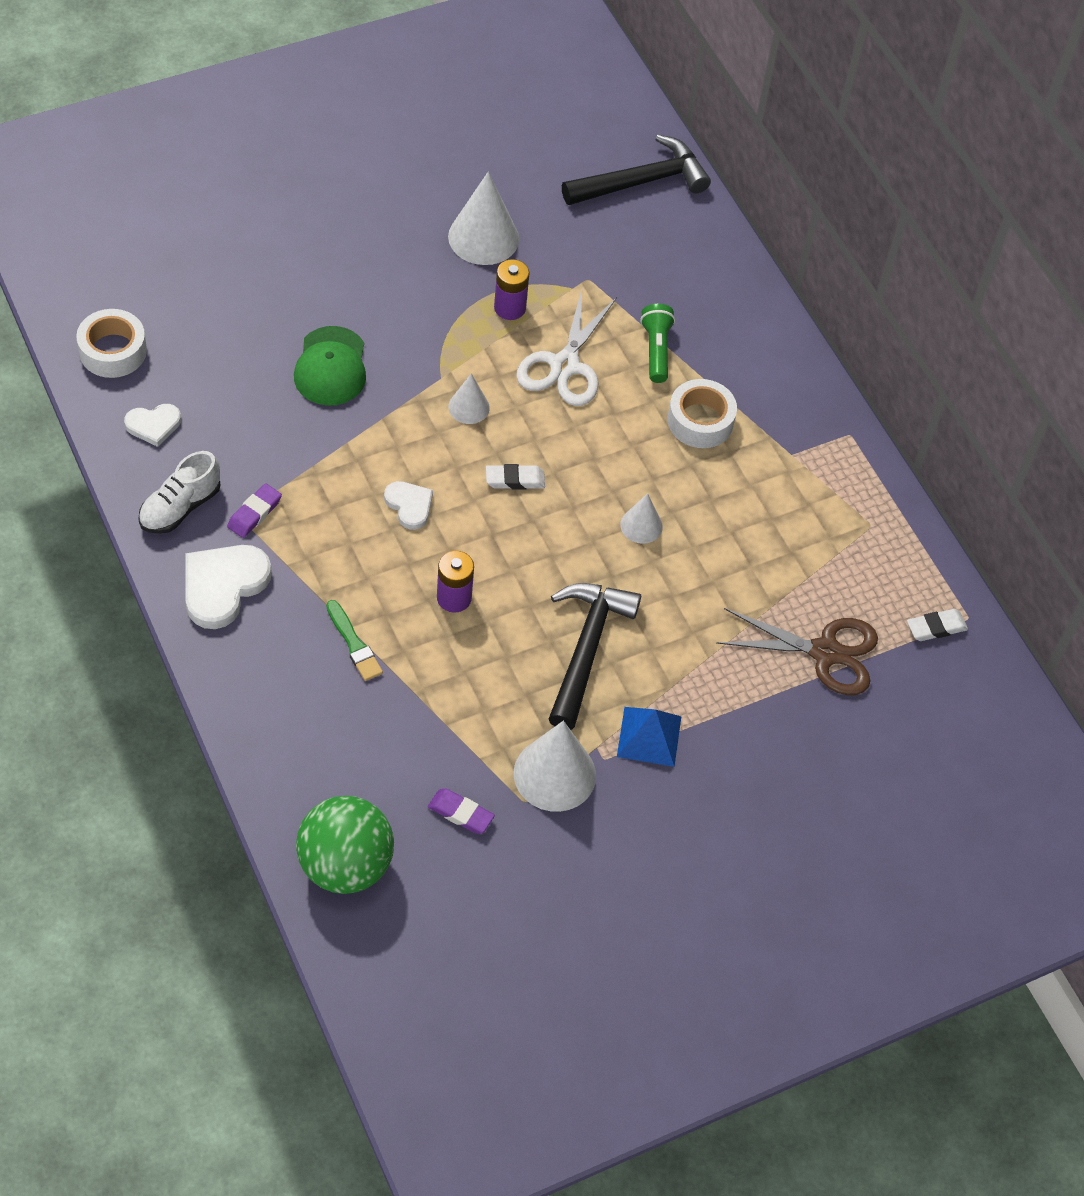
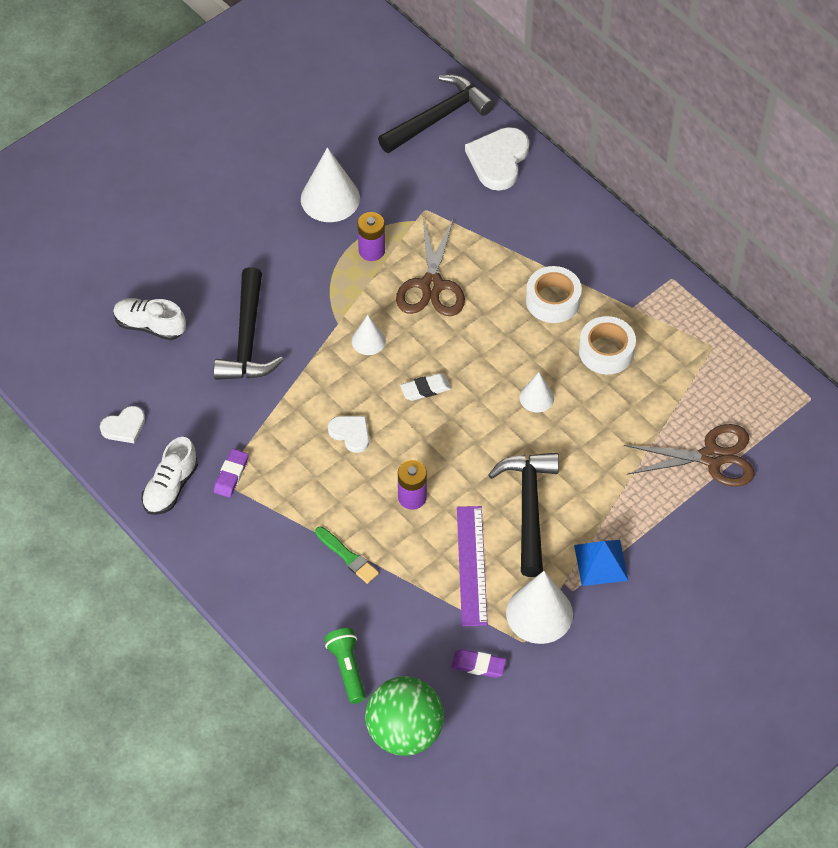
camera: 10 degrees left, 0 degrees up
(113, 351) = (68, 375): white tape -> white tape (606, 351)
(223, 586) = (228, 540): white heart -> white heart (498, 160)
(225, 322) = (150, 326): none -> white shoe
(331, 367) = (247, 339): green cap -> black hammer
(495, 695) = (472, 565): none -> purple ruler
(564, 366) = (431, 286): white scissors -> brown scissors
(656, 350) = (498, 253): green flashlight -> green flashlight (347, 669)
(936, 628) = (789, 413): white eraser -> none

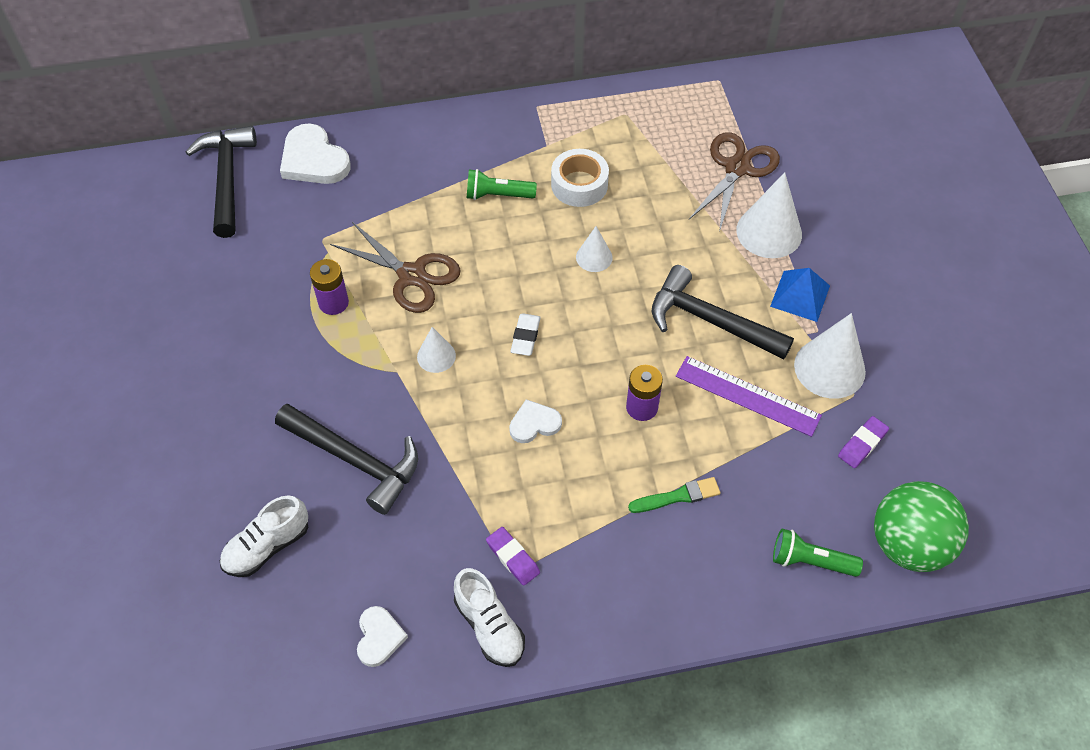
camera: 60 degrees left, 0 degrees up
(330, 198) = (244, 307): white cone -> white cone (769, 232)
(553, 300) = (498, 195): white tape -> green flashlight

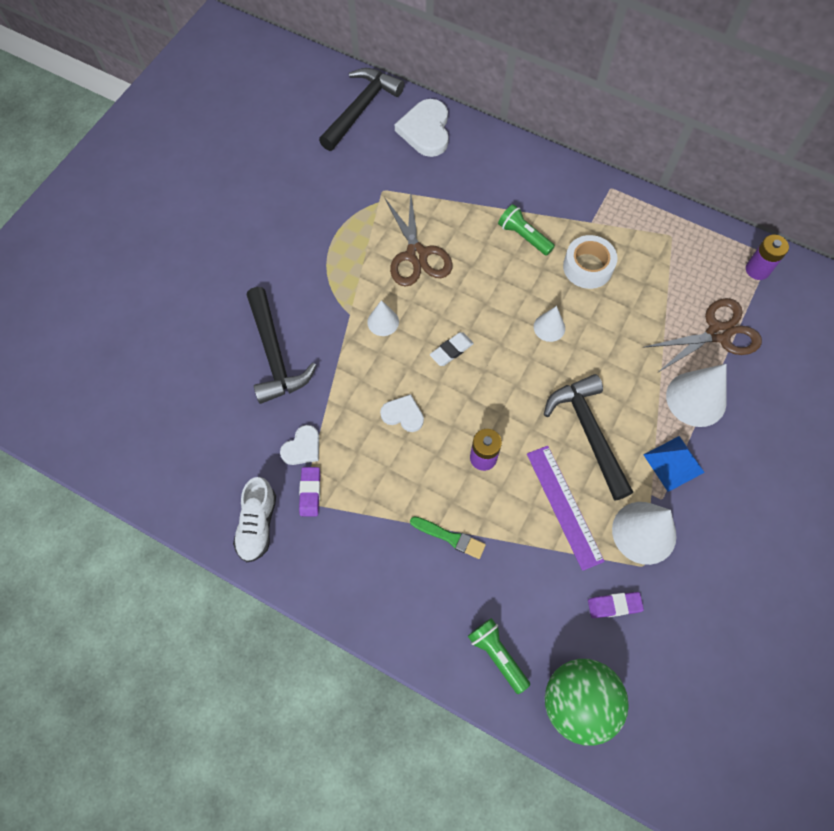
camera: 40 degrees right, 10 degrees up
(267, 546) = (180, 370): white shoe -> none
(333, 303) = (352, 239): purple battery -> purple battery (757, 269)
(379, 637) = (191, 478): white heart -> white heart (302, 447)

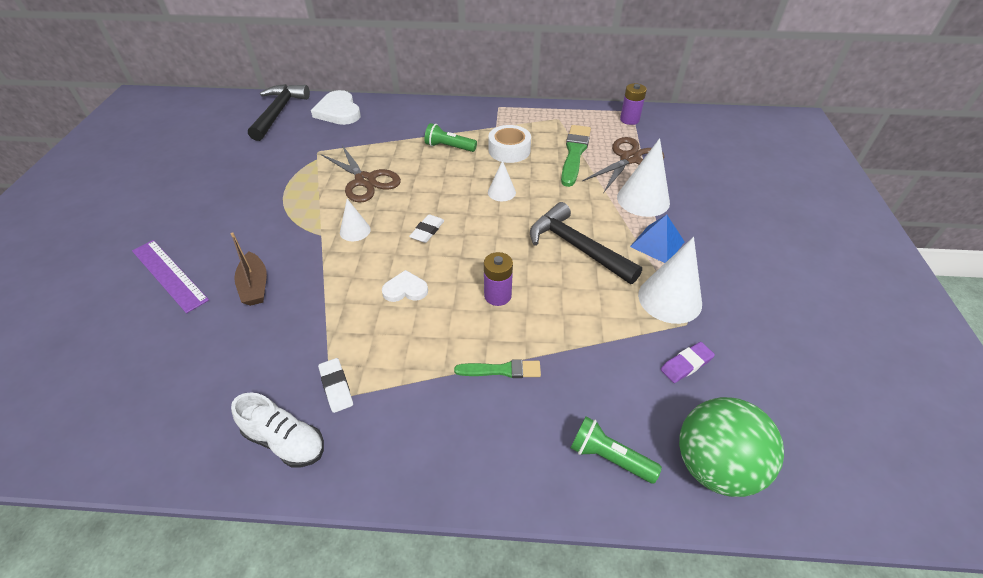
camera: 25 degrees left, 20 degrees down
(257, 524) = (285, 441): white shoe -> white shoe turned 45 degrees counterclockwise
(274, 354) = (255, 286): black hammer -> brown boat
(302, 447) = (312, 351): white heart -> none
(310, 492) = (336, 387): purple eraser -> white eraser
(564, 506) = (591, 305): purple ruler -> purple ruler (169, 274)
(659, 300) = (574, 153): none -> green brush

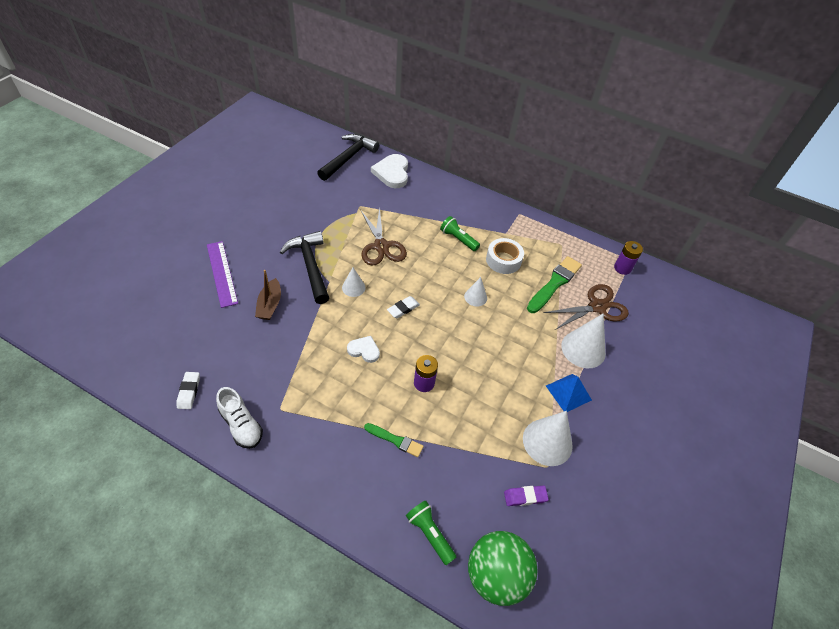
camera: 20 degrees right, 5 degrees up
(336, 387) = (286, 403): white eraser -> white eraser (189, 391)
(577, 247) = (504, 369): black hammer -> black hammer (310, 266)

